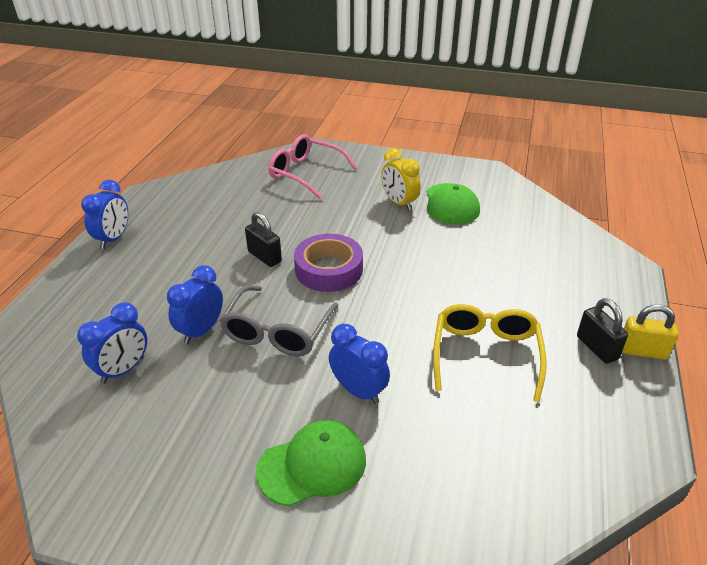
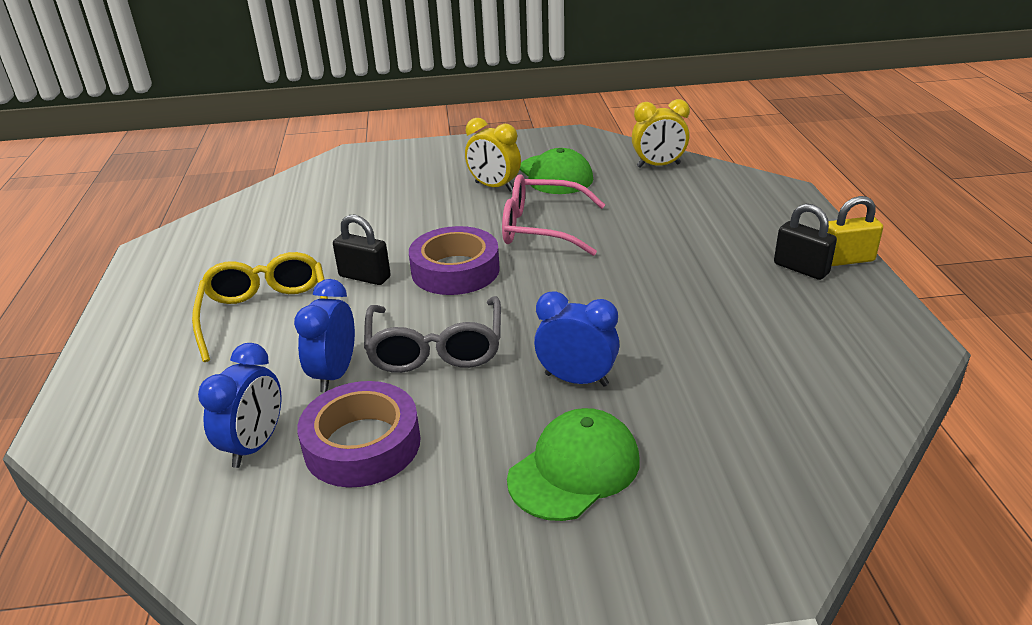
camera: 20 degrees left, 5 degrees down
(113, 239) = (138, 307): blue clock -> none
(187, 393) = (362, 444): none -> purple tape
(306, 173) = (359, 181): pink glasses -> pink glasses (542, 228)
(485, 355) = (693, 306): yellow glasses -> yellow glasses (267, 315)
(538, 216) = (658, 166): none -> yellow clock

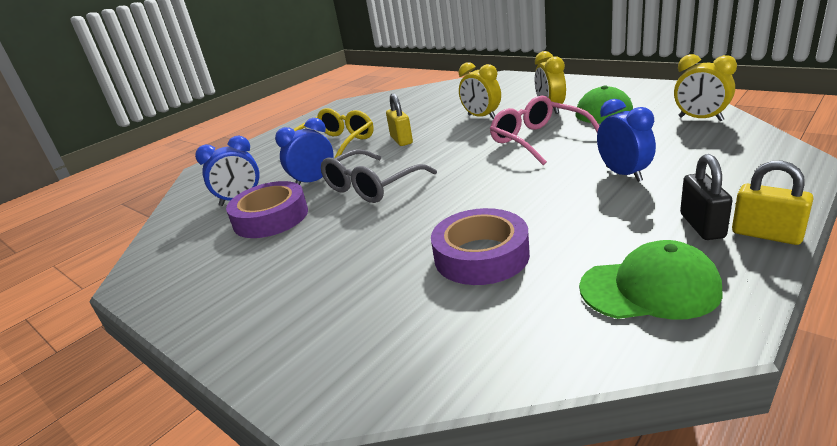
camera: 50 degrees right, 5 degrees down
(364, 277) = (401, 140): black padlock -> yellow padlock
(425, 217) = (481, 117): none -> yellow clock
(455, 270) = (449, 150): purple tape -> purple tape (481, 256)
(574, 469) = (324, 278): green cap -> green cap (649, 288)
(576, 379) = (408, 232): blue clock -> blue clock (624, 174)

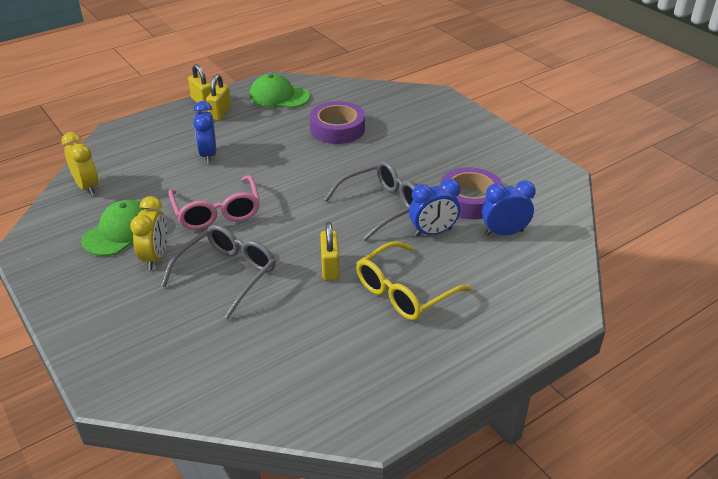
camera: 170 degrees left, 10 degrees up
(481, 117) = (226, 275): yellow clock -> grey glasses
(702, 226) = (220, 113): black padlock -> yellow padlock

